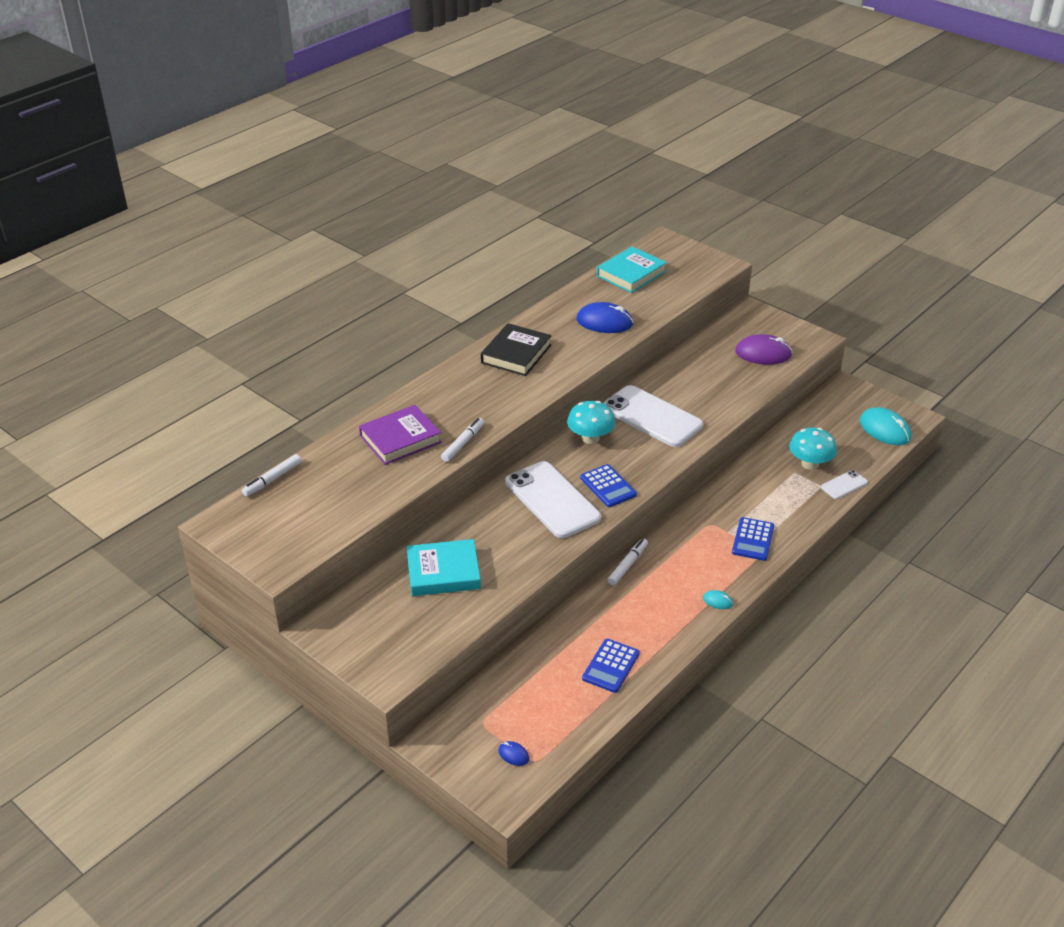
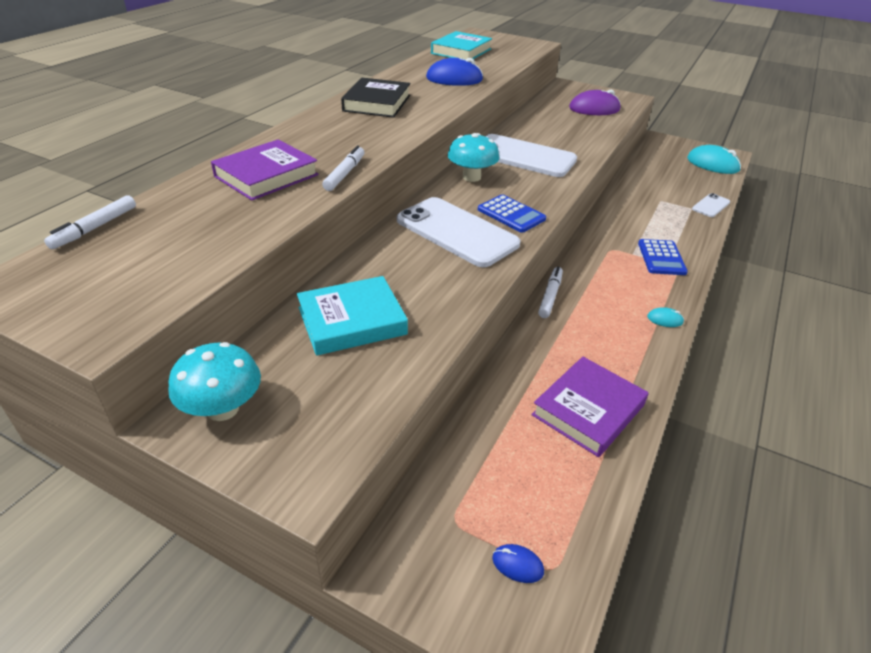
camera: 15 degrees left, 0 degrees up
(611, 666) = (588, 410): blue calculator -> purple book
(810, 464) = (669, 193): turquoise mushroom -> turquoise mushroom (222, 409)

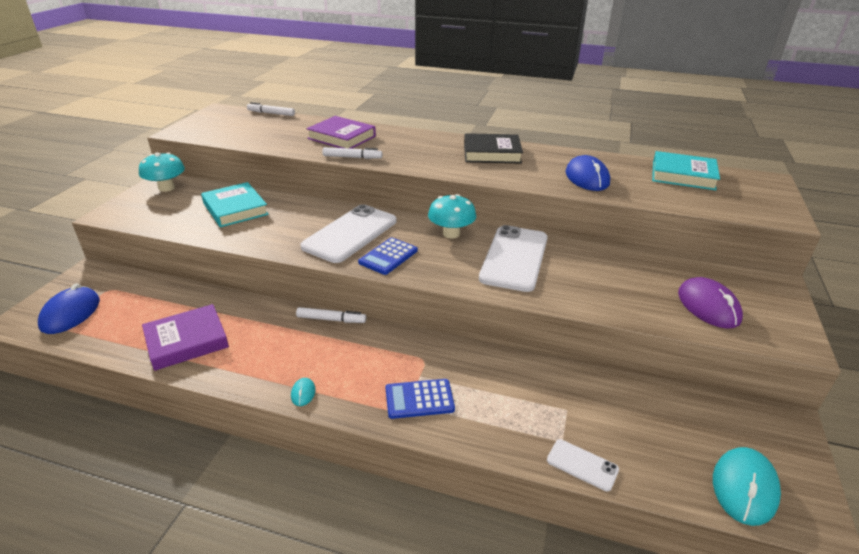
camera: 80 degrees right, 5 degrees down
(517, 564) = (70, 313): blue mouse -> blue mouse, size x2.17
(588, 410) = (187, 341): purple book -> purple book turned 60 degrees counterclockwise

